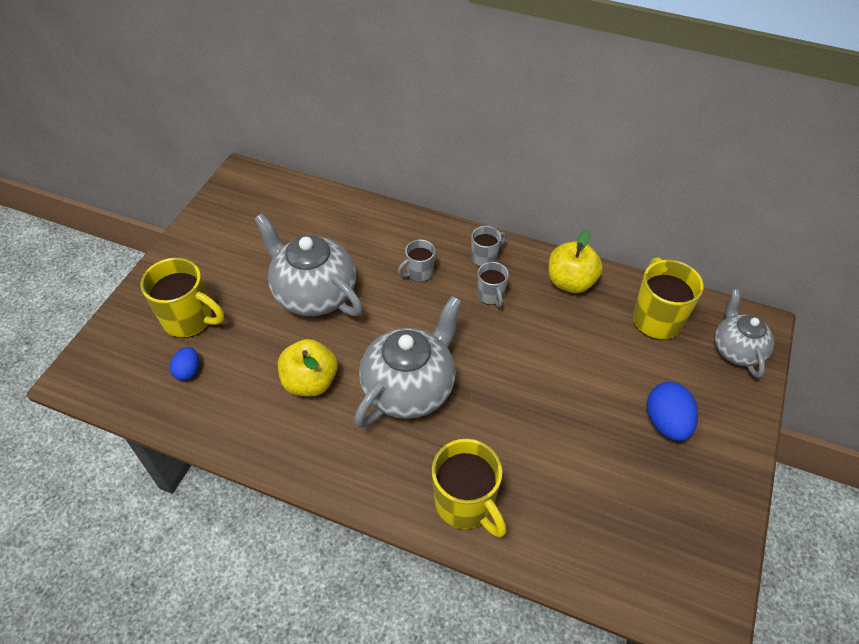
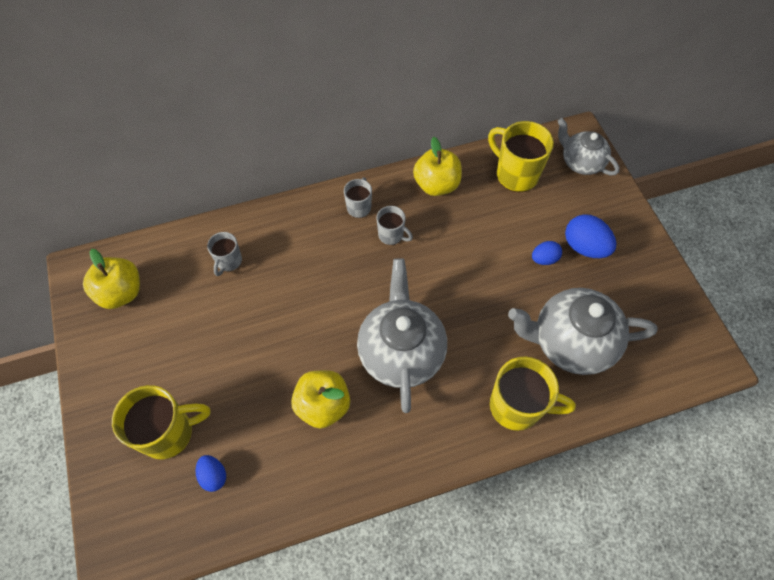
camera: 40 degrees left, 10 degrees up
(252, 206) = (121, 293): none -> yellow apple
(314, 294) = (254, 332): grey teapot -> grey teapot (571, 342)
(419, 273) = (321, 254): grey mug -> grey mug (229, 262)
(614, 405) = (544, 259): none -> blue egg

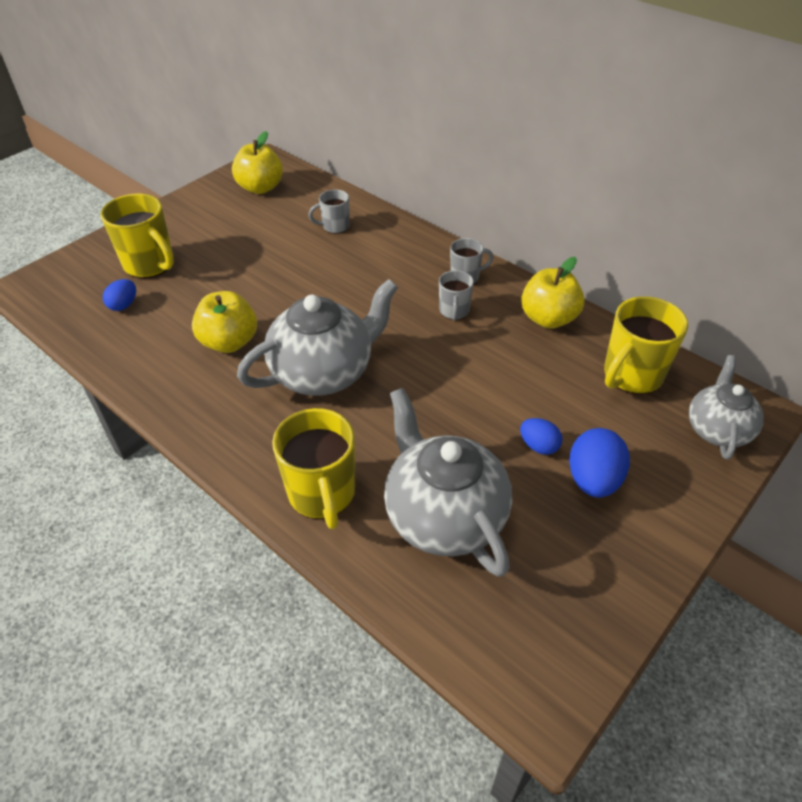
camera: 60 degrees right, 15 degrees down
(515, 174) = (631, 375): yellow mug -> yellow mug turned 150 degrees counterclockwise

